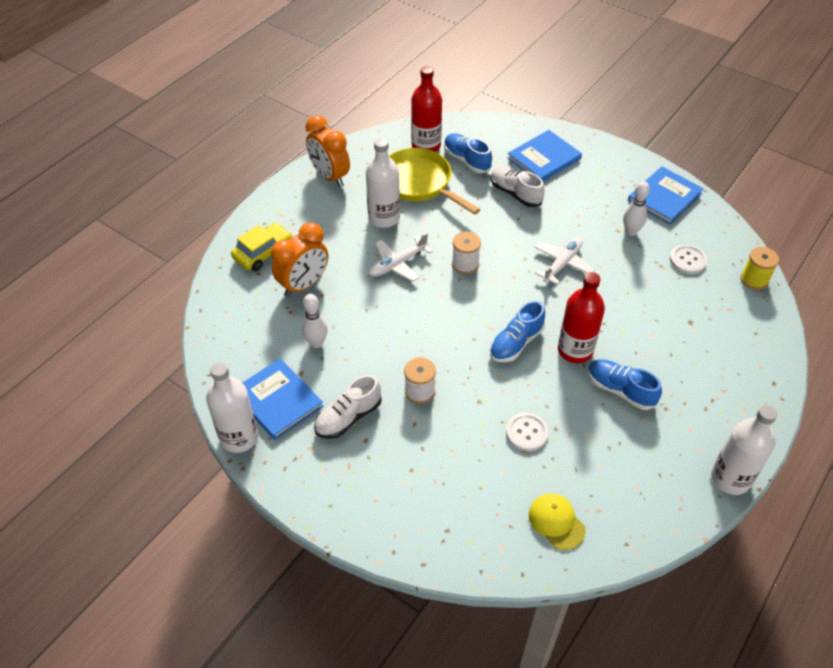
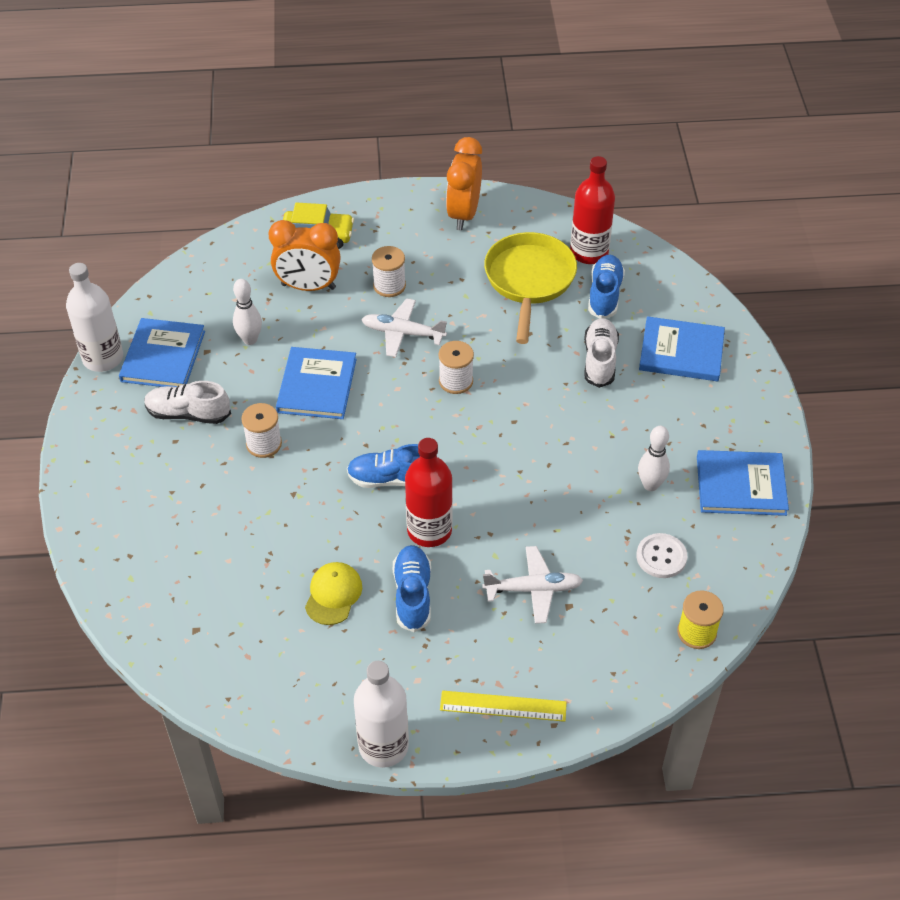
camera: 50 degrees right, 0 degrees up
(349, 246) = (389, 285): none -> white spool
(384, 218) = (452, 286): white bottle -> none
(397, 333) = (317, 385): none -> blue book
(526, 433) = (289, 550): white button -> none
(556, 522) = (206, 630): yellow cap -> yellow cap (333, 594)
(562, 264) = (538, 454): white plane -> white plane (533, 589)
(743, 398) = (503, 706): none -> yellow ruler

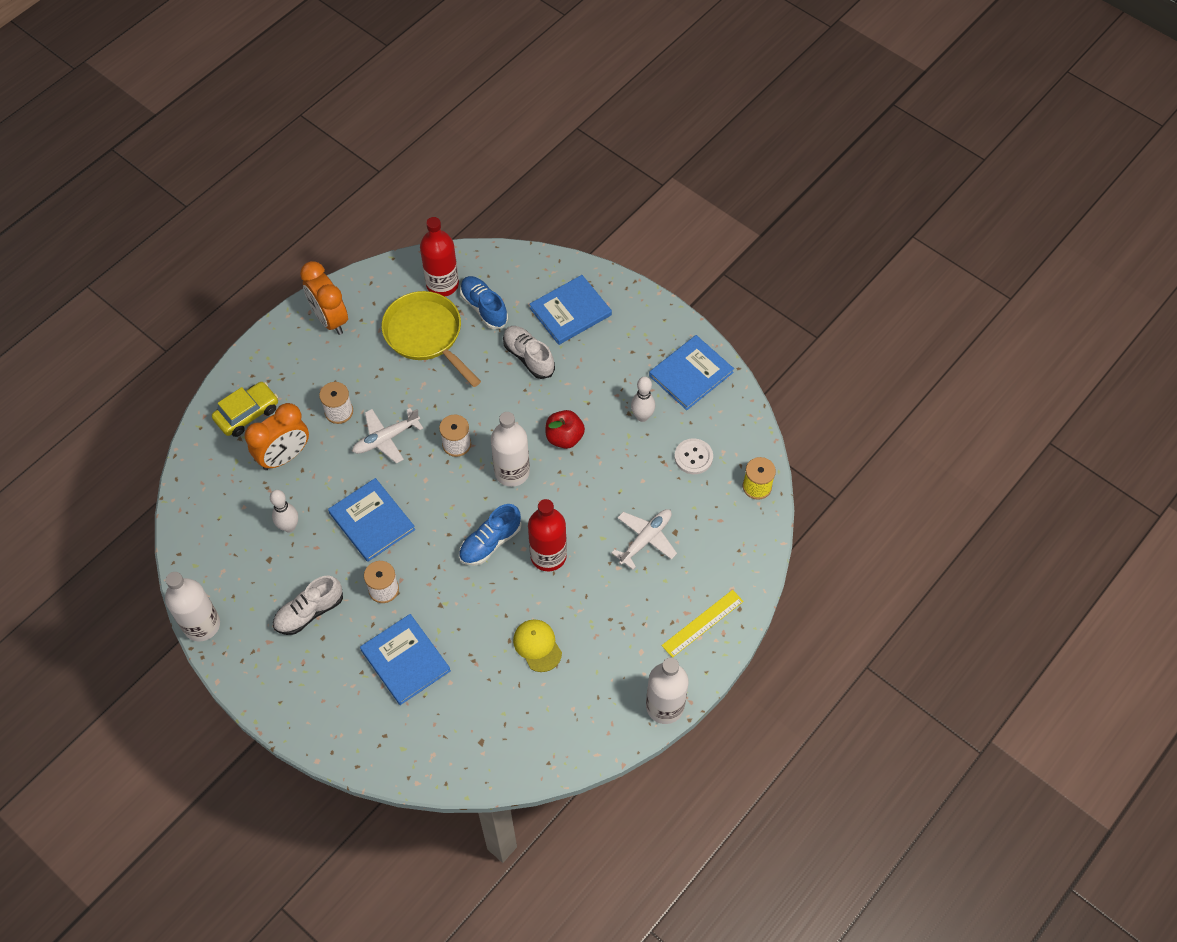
camera: 45 degrees left, 10 degrees up
(163, 356) = (243, 588): blue book -> blue book (405, 660)
(412, 595) = (583, 604): blue shoe -> none
(477, 439) = (512, 472): none -> white bottle
(557, 447) = (564, 437): none -> red apple

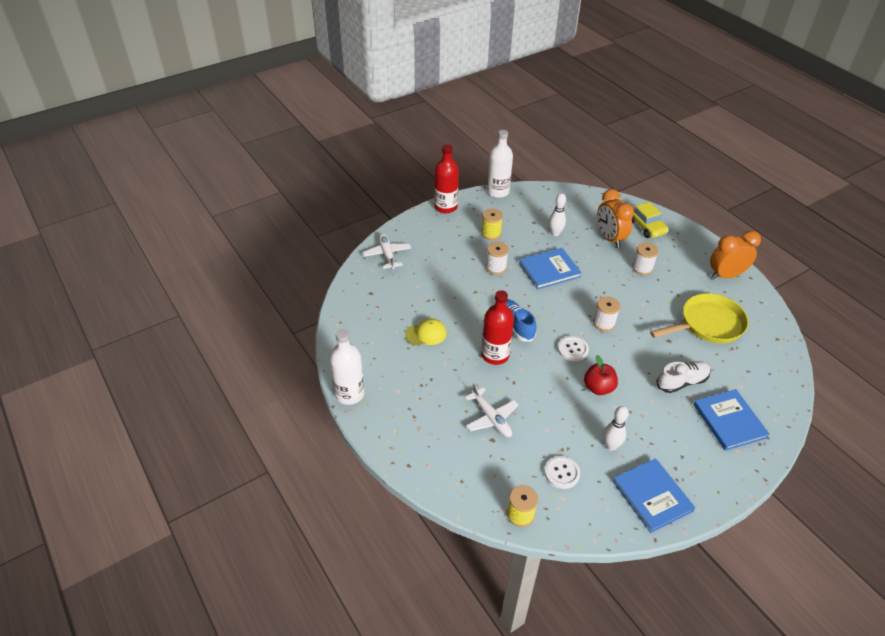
camera: 105 degrees right, 15 degrees down
(309, 612) = (491, 233): white shoe -> yellow spool
(386, 438) = (615, 287): white plane -> white plane (387, 254)
(405, 660) = (441, 269): blue book -> none
(442, 284) = (759, 343): red bottle -> red bottle (445, 207)
(484, 308) = (734, 364): blue shoe -> none
(512, 472) = (573, 349): white bottle -> white button
(702, 623) = (405, 436): yellow ruler -> none

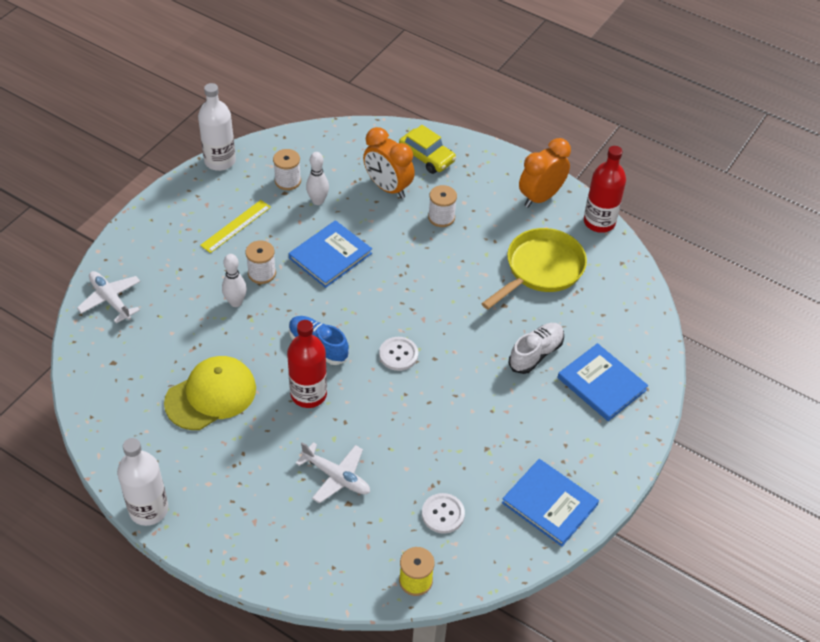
camera: 25 degrees left, 5 degrees up
(426, 334) = (211, 395): yellow cap -> yellow cap, size x1.70
(445, 207) = (159, 204): red bottle -> red bottle (599, 222)
(491, 233) = (236, 226): yellow spool -> yellow ruler
(598, 388) = (446, 394): red apple -> none
(604, 323) = (422, 307): white spool -> white spool (288, 181)
(611, 446) = (485, 461): white bowling pin -> white bowling pin (236, 302)

